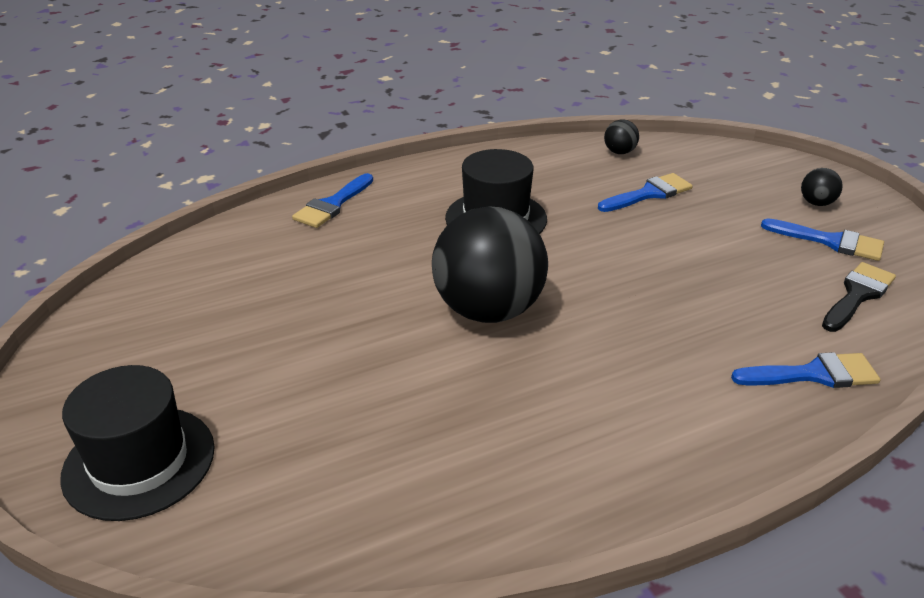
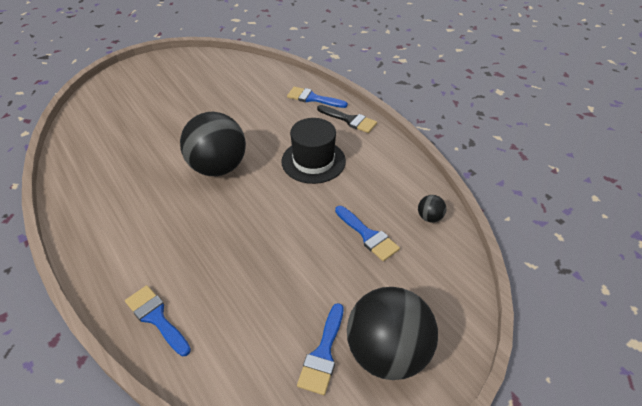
camera: 80 degrees right, 10 degrees up
(139, 462) = (121, 89): black hat -> none
(814, 374) = (156, 317): blue brush -> blue brush turned 150 degrees clockwise
(816, 203) = (387, 352): black ball -> black ball, size x2.47
(857, 295) = (247, 361): black brush -> black brush (349, 120)

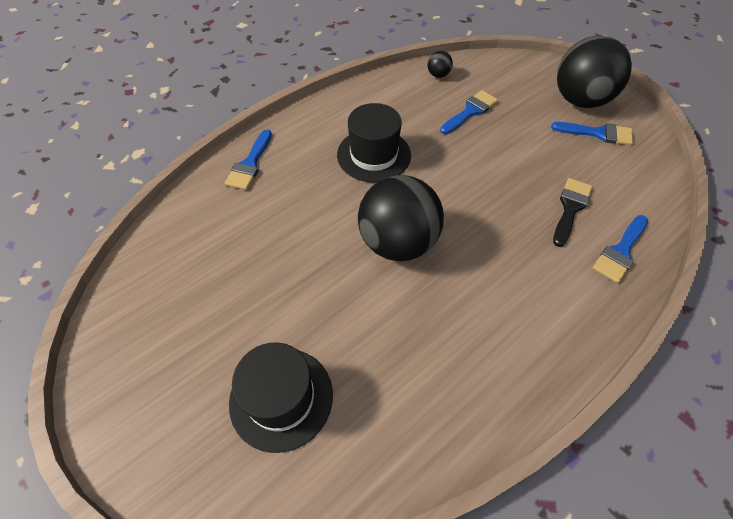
camera: 95 degrees left, 10 degrees up
(129, 114) = (281, 398): none -> black hat
(349, 120) = (297, 128): black brush -> black brush (570, 208)

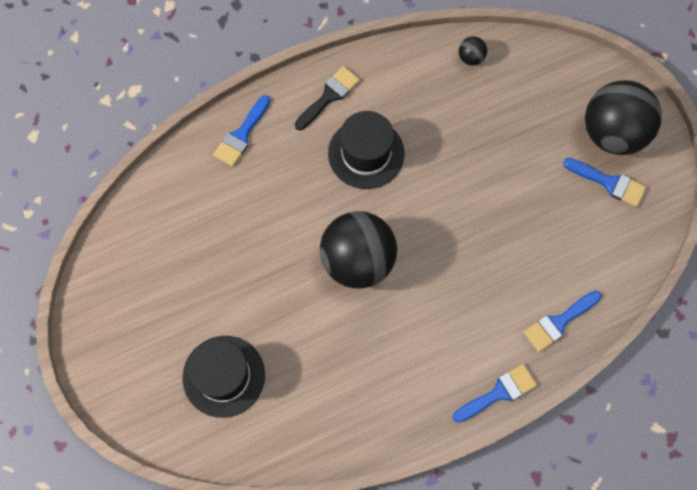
camera: 15 degrees right, 15 degrees up
(470, 111) = (486, 120): blue brush -> blue brush (499, 393)
(570, 208) = (535, 265): black brush -> black brush (329, 96)

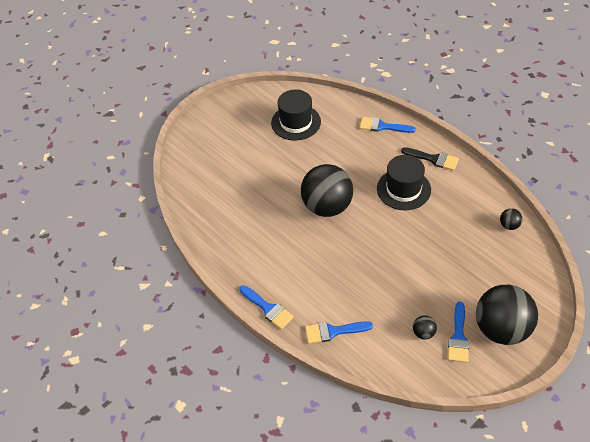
camera: 75 degrees right, 20 degrees down
(223, 376) = (227, 166): black hat -> black hat (296, 122)
(558, 322) = (333, 331): blue brush -> blue brush turned 45 degrees counterclockwise
(592, 219) = (423, 333): none -> black ball

